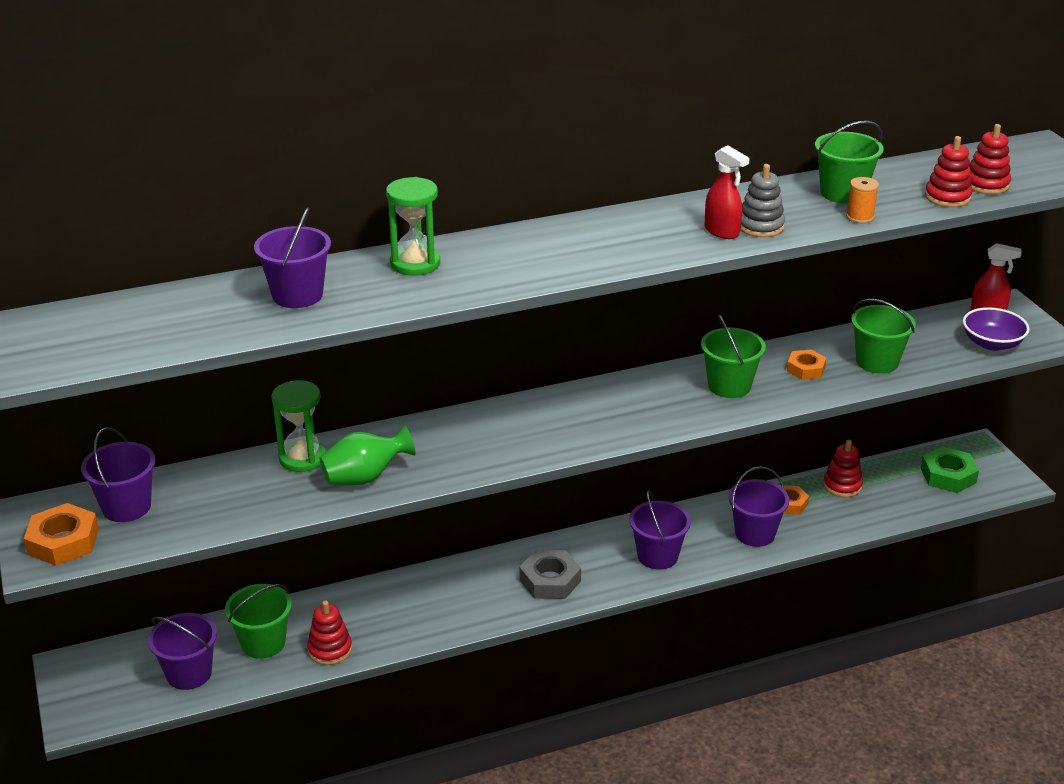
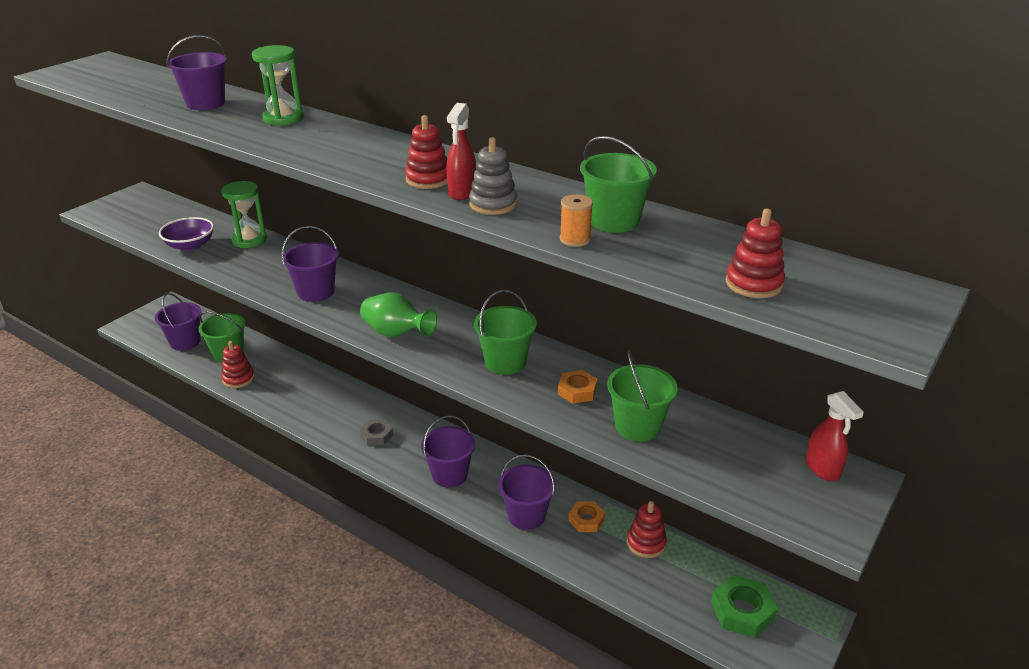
camera: 55 degrees right, 0 degrees up
(63, 541) = (114, 210): orange nut -> none
(126, 507) = (159, 213): purple bucket -> purple bucket (316, 292)
(365, 478) = (244, 266): green vase -> green vase (396, 334)
(550, 580) = (377, 435): grey nut -> grey nut, size x0.65
(947, 197) = (687, 270): red stacking toy -> red stacking toy (428, 179)
(992, 343) = (766, 489): purple bowl -> purple bowl (190, 245)

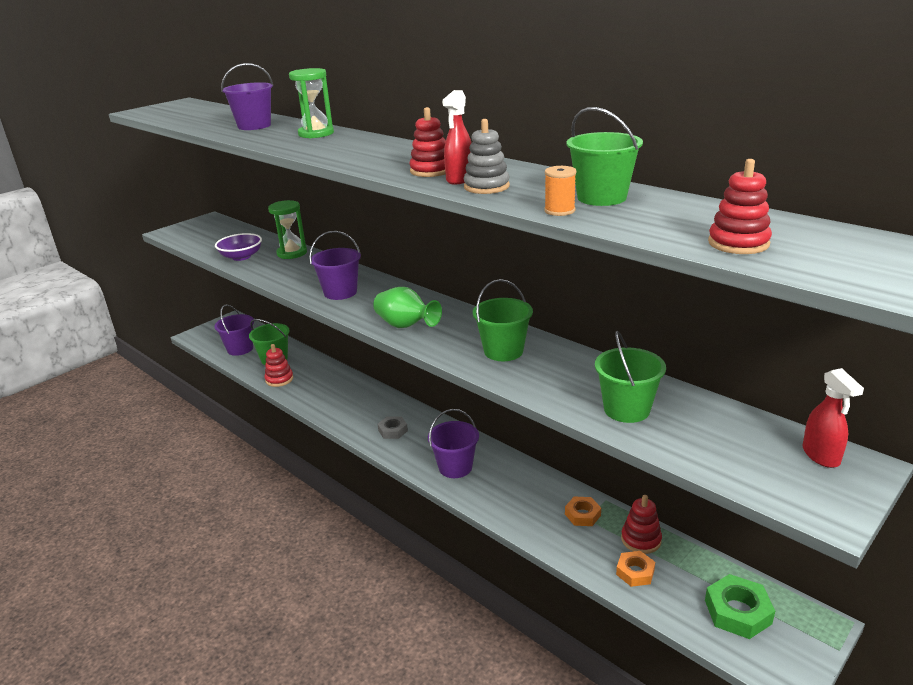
camera: 10 degrees right, 5 degrees down
(526, 515) = (524, 507): purple bucket -> none
(577, 391) = (569, 377): orange nut -> orange nut (635, 572)

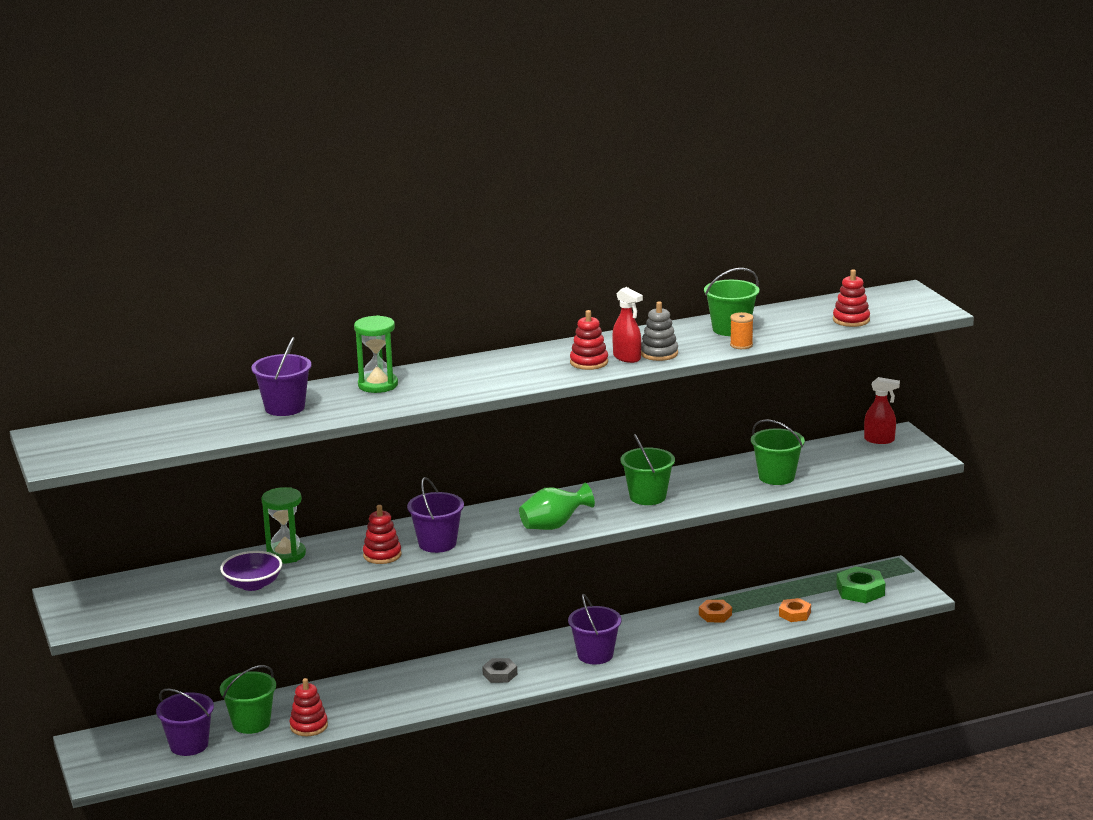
camera: 65 degrees left, 5 degrees down
(641, 539) = (764, 600): red stacking toy -> red stacking toy (382, 555)

